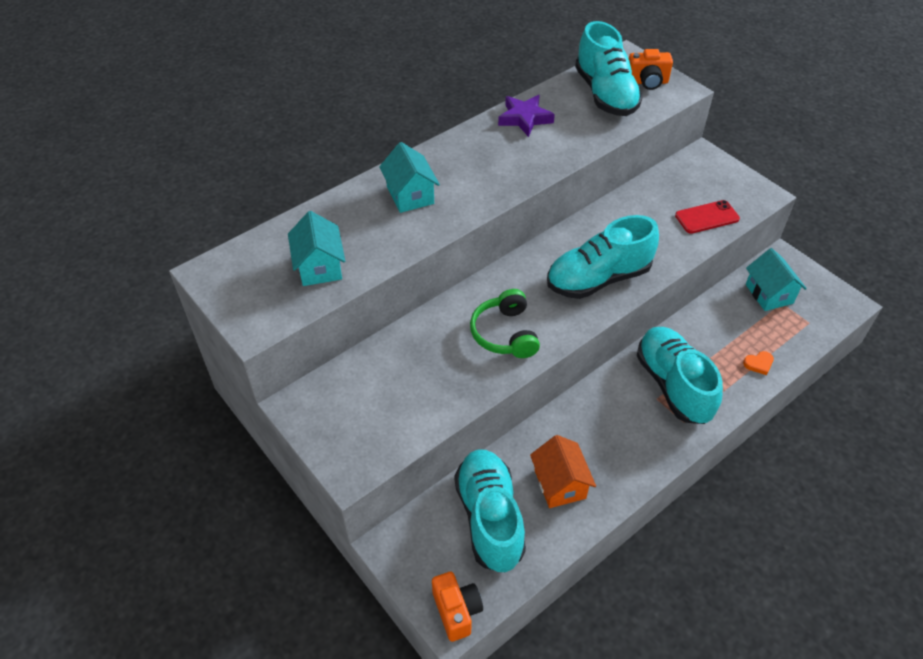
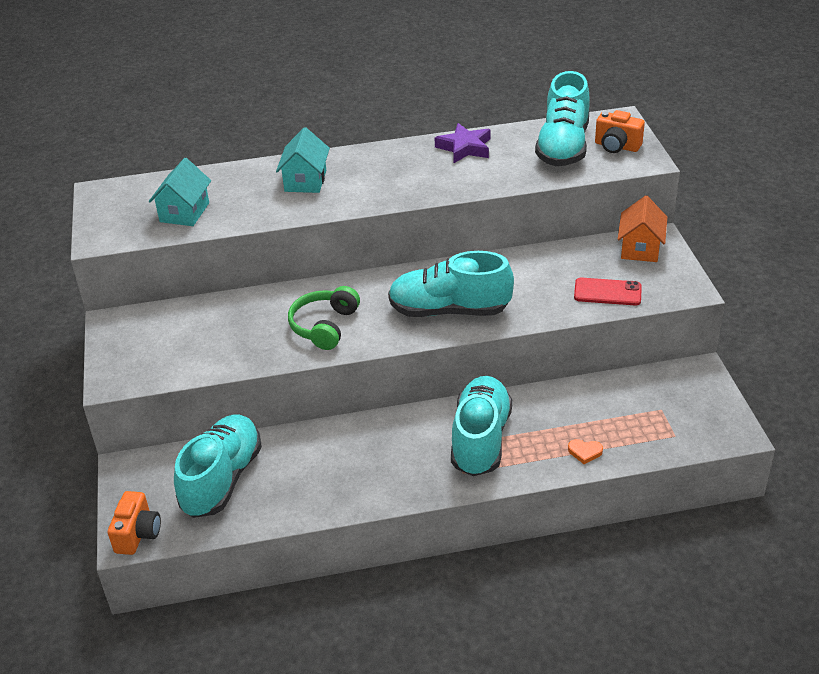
camera: 30 degrees right, 10 degrees down
(560, 484) = (304, 477): orange house -> orange house (640, 248)
(769, 294) = (654, 397): turquoise house -> none

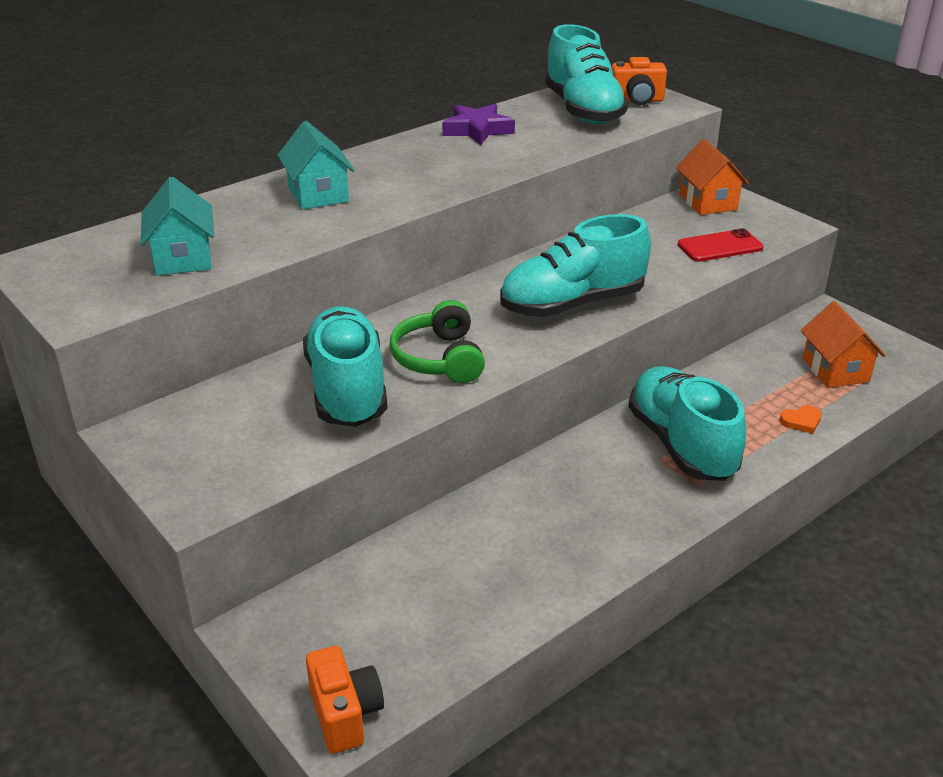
camera: 30 degrees left, 5 degrees down
(222, 479) = (407, 597): turquoise shoe -> turquoise shoe (347, 390)
(654, 420) = (835, 370): none -> orange house

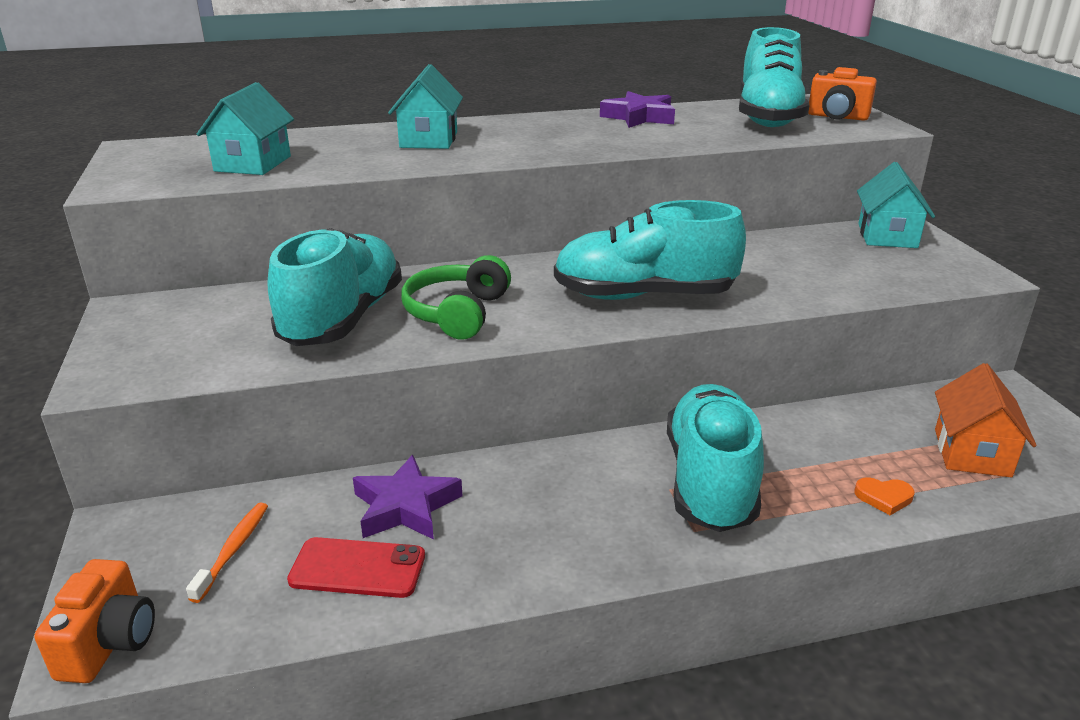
camera: 25 degrees right, 5 degrees down
(372, 614) = (233, 550): none -> orange toothbrush
(476, 535) = (405, 506): none -> purple star
(708, 202) = (887, 236): orange house -> turquoise house
(720, 246) = (866, 277): red phone -> red phone (357, 568)

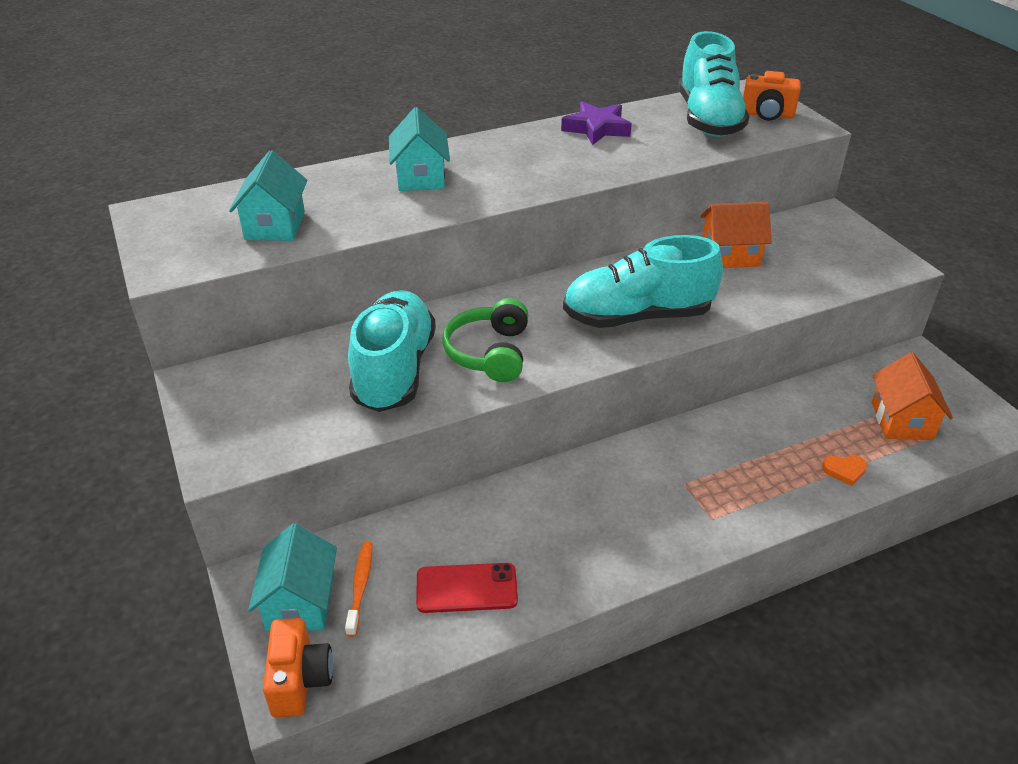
camera: 10 degrees left, 10 degrees up
(405, 506) = (483, 528): purple star -> none
(710, 481) = (713, 472): turquoise shoe -> none
(774, 252) = (730, 255): none -> orange house
(887, 236) = (817, 227): turquoise house -> turquoise house (300, 603)

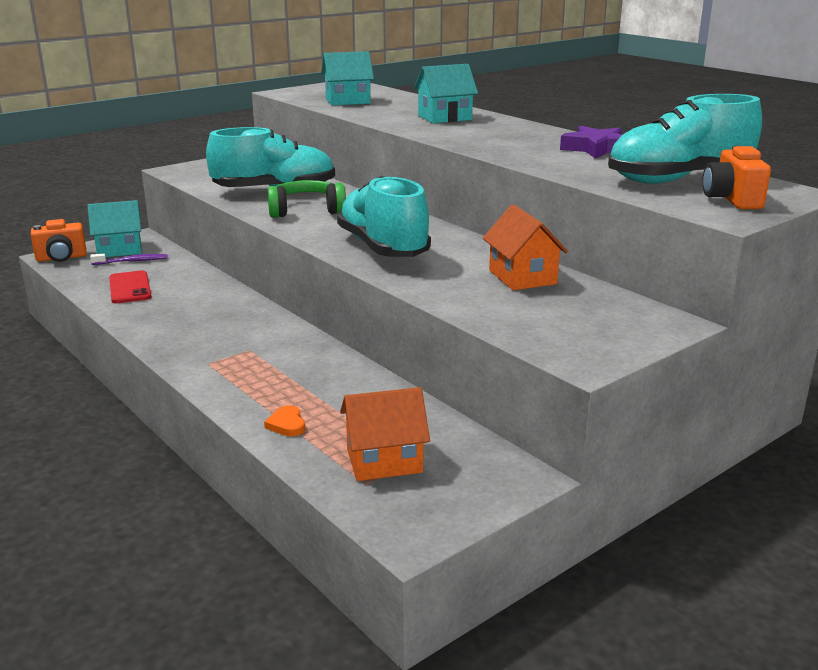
camera: 75 degrees right, 15 degrees down
(360, 586) = (132, 261): orange toothbrush -> purple toothbrush

